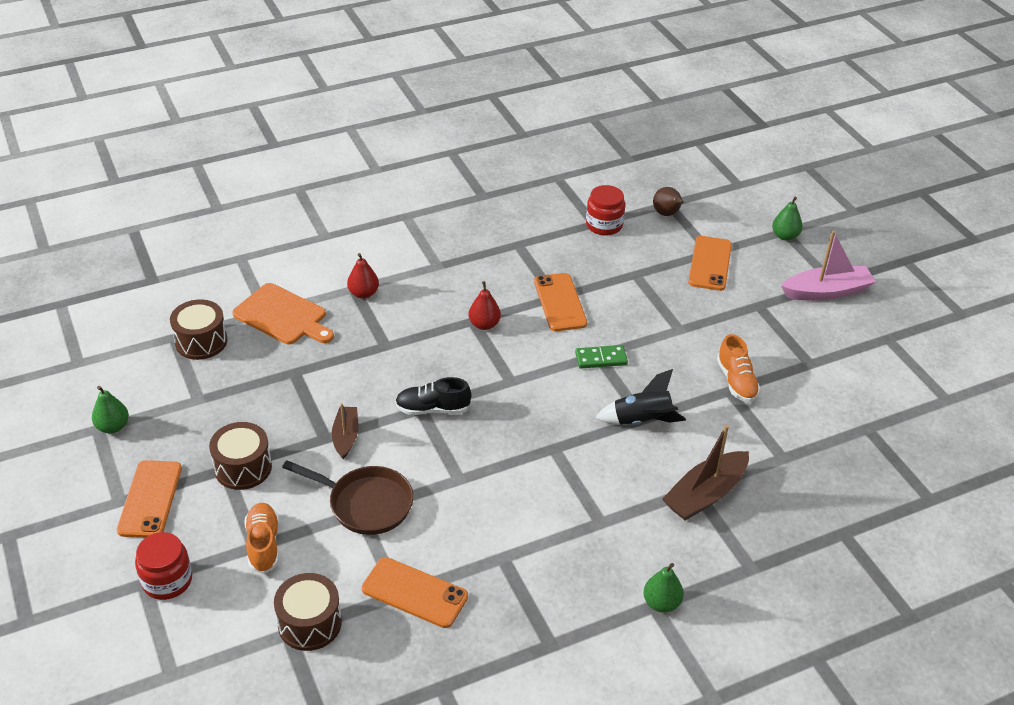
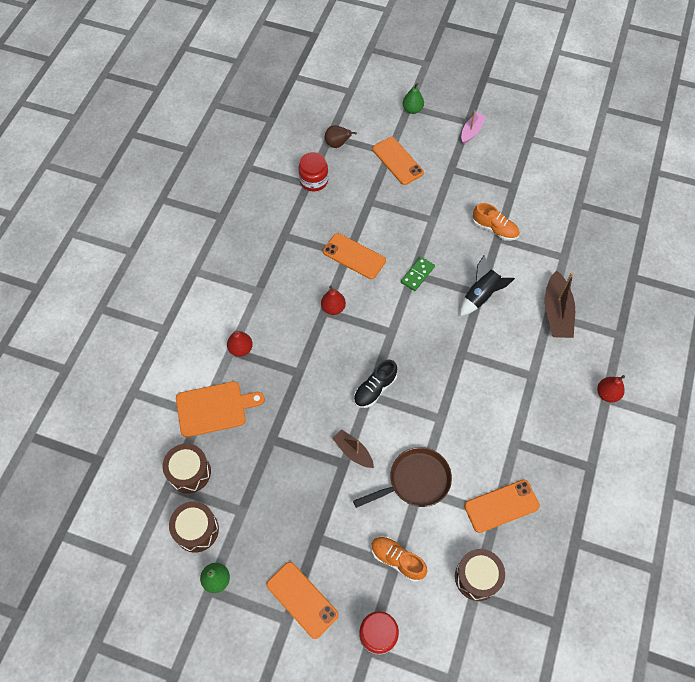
camera: 45 degrees left, 20 degrees up
(243, 468) = (325, 527): brown drum -> brown drum (196, 530)
(661, 603) = (607, 394): green pear -> red pear
(826, 292) = (471, 131): pink boat -> pink boat, size x0.61

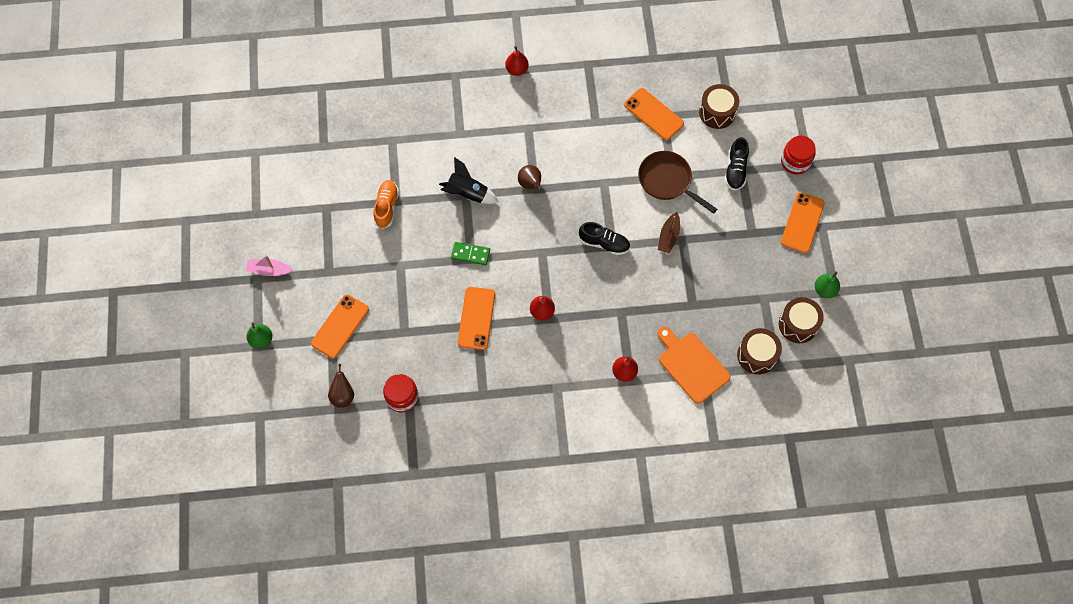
camera: 115 degrees left, 5 degrees up
(397, 559) = (735, 170): orange shoe -> black shoe
(468, 352) = (530, 184): none -> brown pear
(556, 312) = (455, 128): brown boat -> none

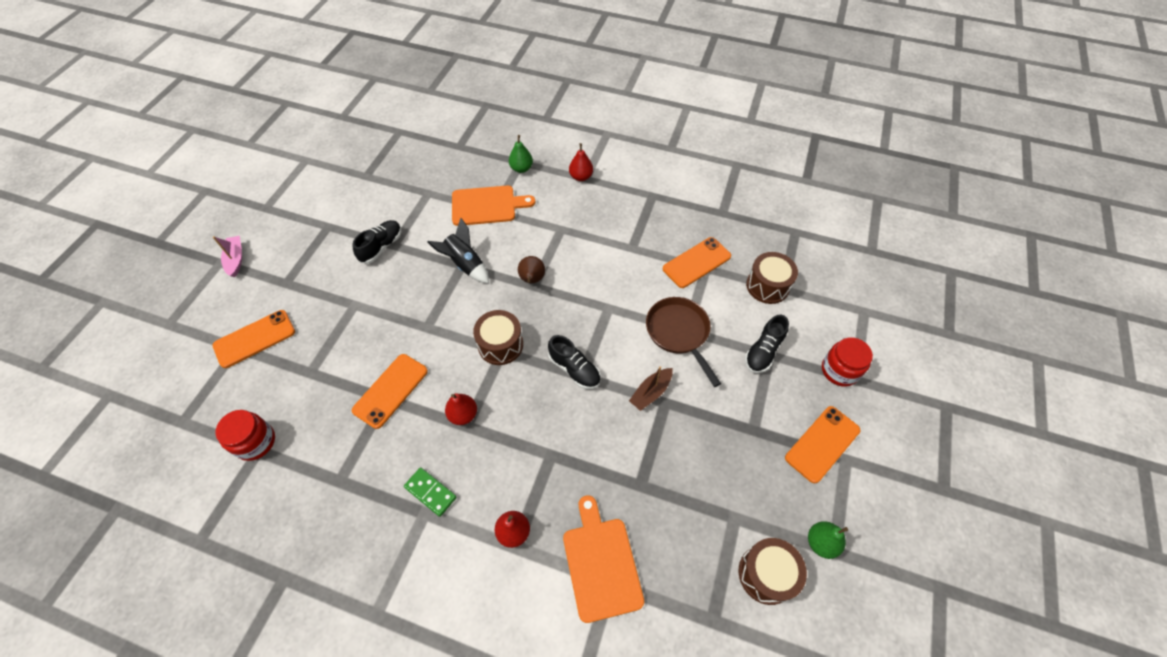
camera: 25 degrees right, 10 degrees down
(261, 340) = (175, 319): green pear -> green pear (521, 168)
(269, 270) = (236, 259): pink boat -> pink boat turned 45 degrees clockwise
(343, 395) = (201, 411): brown pear -> none
(386, 207) = (381, 247): orange shoe -> black shoe
(452, 131) = (487, 206): none -> orange cutting board
(470, 254) = (429, 322): green domino -> green domino (430, 492)
(653, 114) = (696, 263): orange phone -> orange phone turned 75 degrees clockwise
(757, 355) = (692, 591): brown drum -> brown drum (500, 345)

